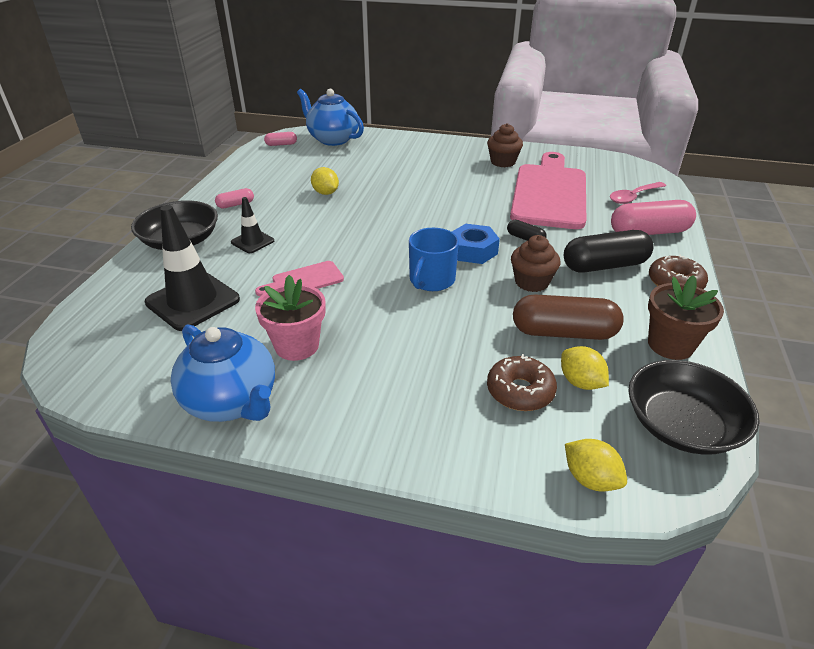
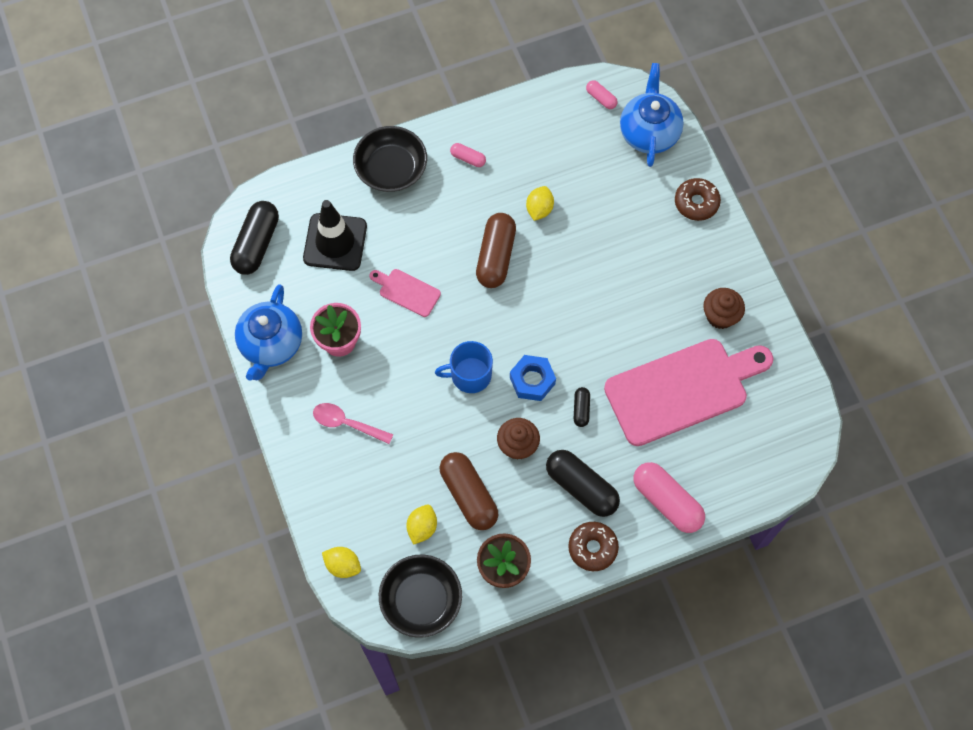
camera: 55 degrees right, 30 degrees up
(107, 356) = (256, 244): none -> black capsule
(252, 241) = (427, 217): black traffic cone -> none
(337, 224) = (496, 256): none -> brown capsule
(520, 391) = (389, 496): brown donut -> brown donut (696, 203)
(590, 479) = (343, 565): yellow lemon -> yellow lemon turned 75 degrees counterclockwise
(633, 197) = (731, 465): pink spoon -> pink spoon (347, 423)

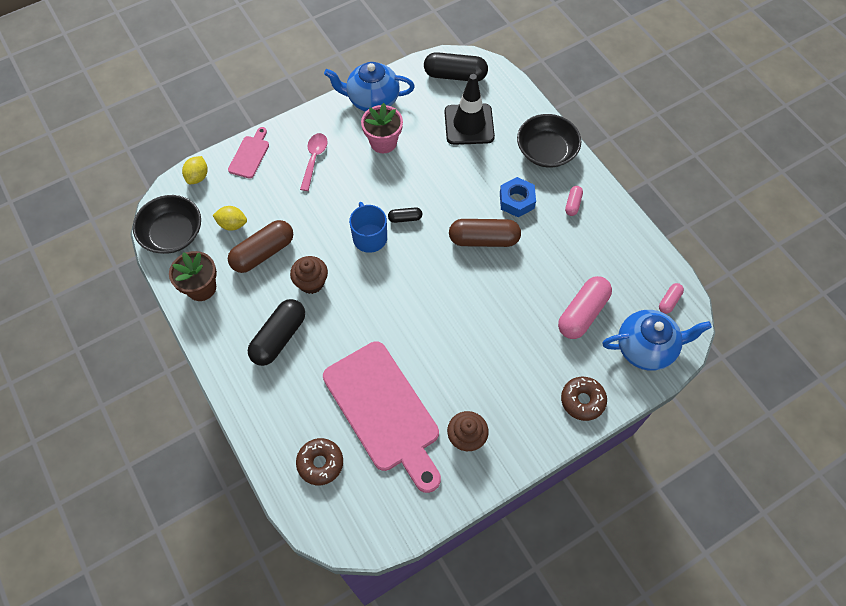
camera: 80 degrees right, 5 degrees down
(407, 291) = (436, 180): pink cutting board -> pink cutting board (250, 155)
(532, 380) = (372, 285): blue nut -> blue nut (516, 200)
(539, 209) = (538, 266): yellow lemon -> none
(581, 409) = (351, 327): black capsule -> black capsule (405, 218)
(592, 548) = (224, 354): brown donut -> brown donut (320, 463)
(667, 501) = (273, 411): pink capsule -> pink capsule (582, 313)

